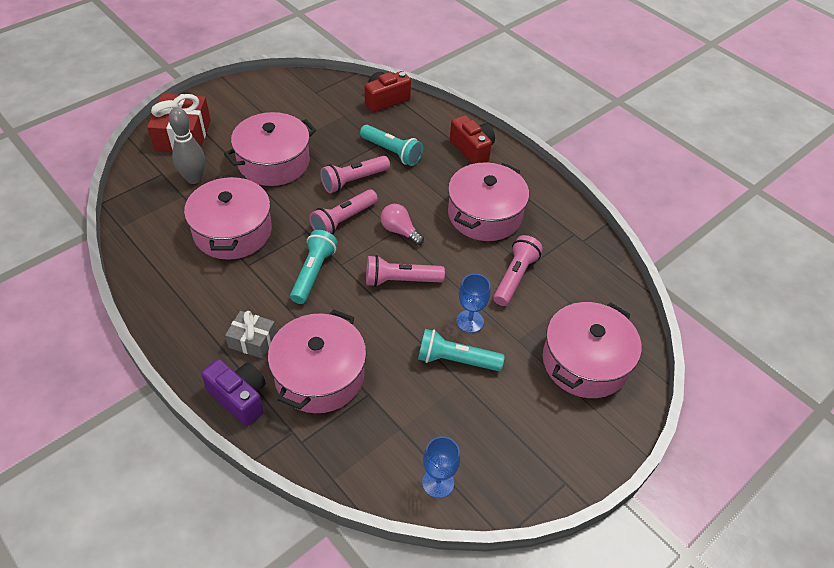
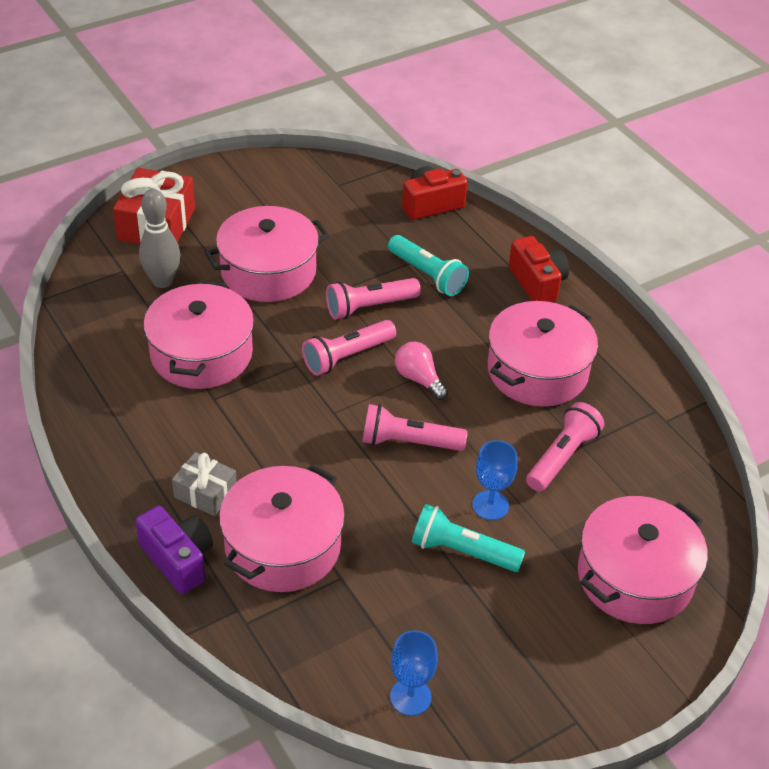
camera: 10 degrees right, 5 degrees down
(313, 273) = (296, 419): turquoise flashlight -> none

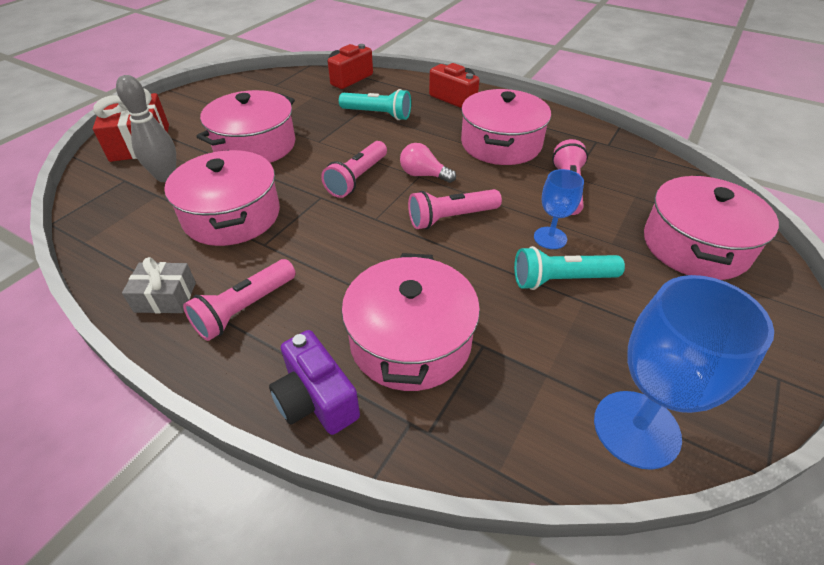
camera: 25 degrees left, 0 degrees up
(178, 559) = (316, 399): purple camera -> purple camera turned 150 degrees counterclockwise
(205, 493) = (304, 324): grey gift -> grey gift (165, 297)
(369, 307) = (350, 144): pink flashlight -> pink flashlight (244, 309)
(410, 697) = (636, 429): blue goblet -> blue goblet, size x1.82

